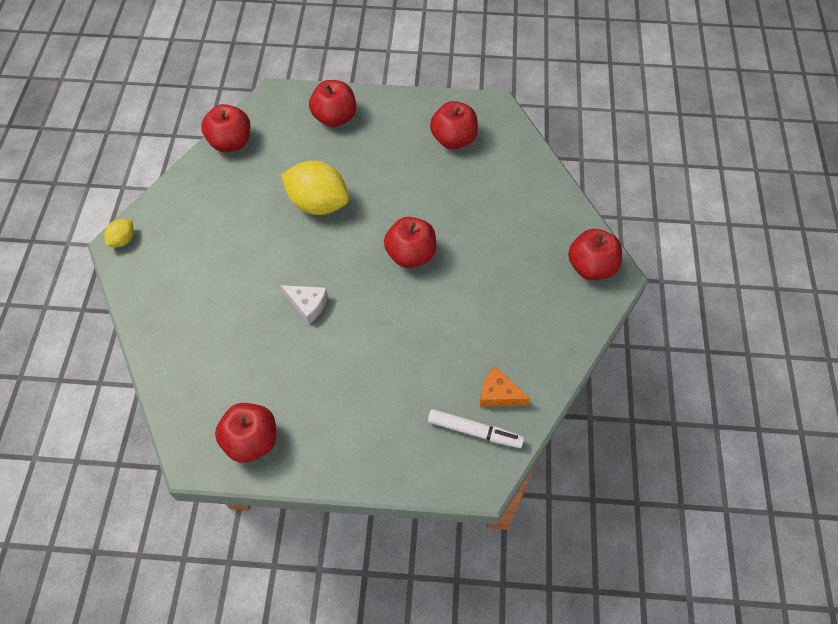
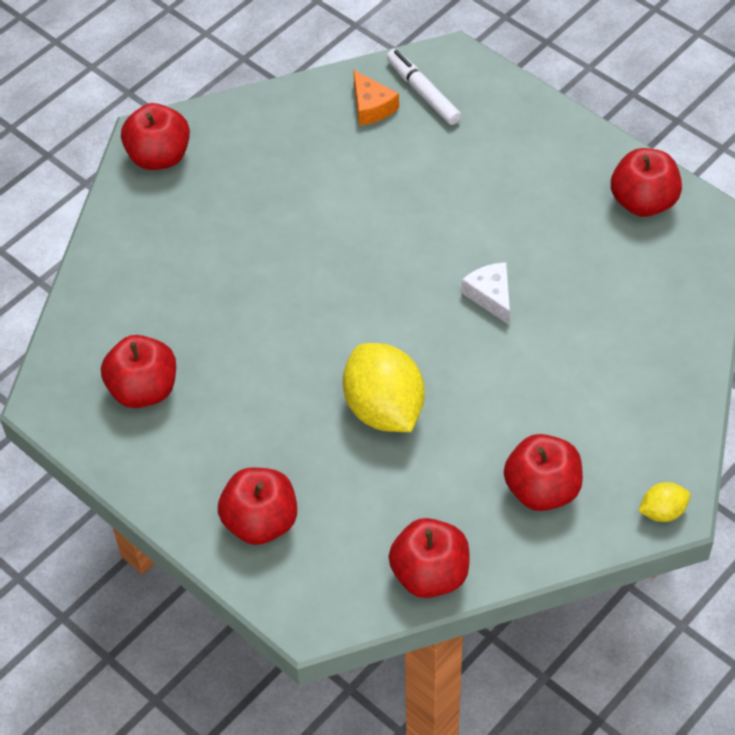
camera: 140 degrees left, 5 degrees down
(411, 255) = (331, 281): red apple -> red apple (542, 490)

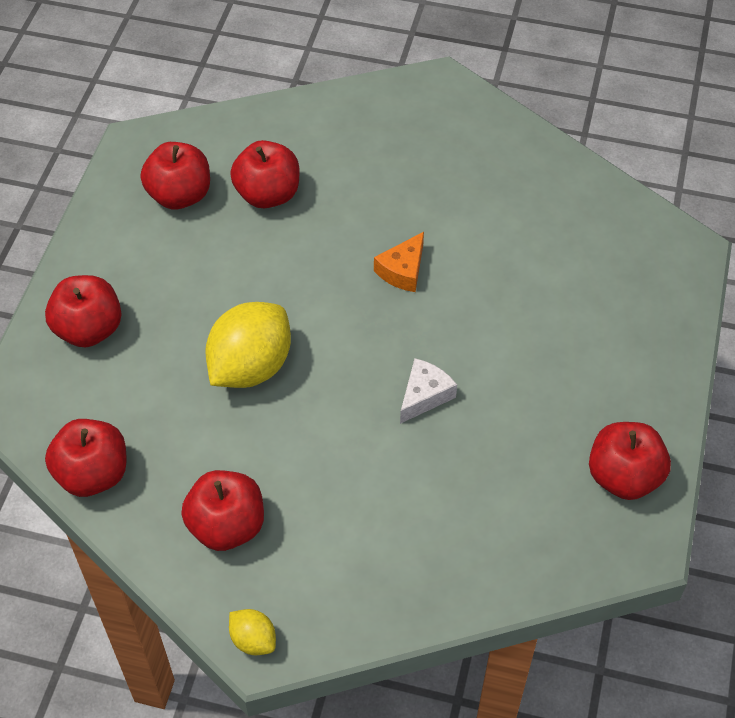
camera: 60 degrees right, 0 degrees up
(159, 157) = (423, 98): red apple -> red apple (268, 195)
(371, 107) = (584, 214): orange cheese -> orange cheese (403, 270)
(423, 92) = (630, 244): white marker -> none

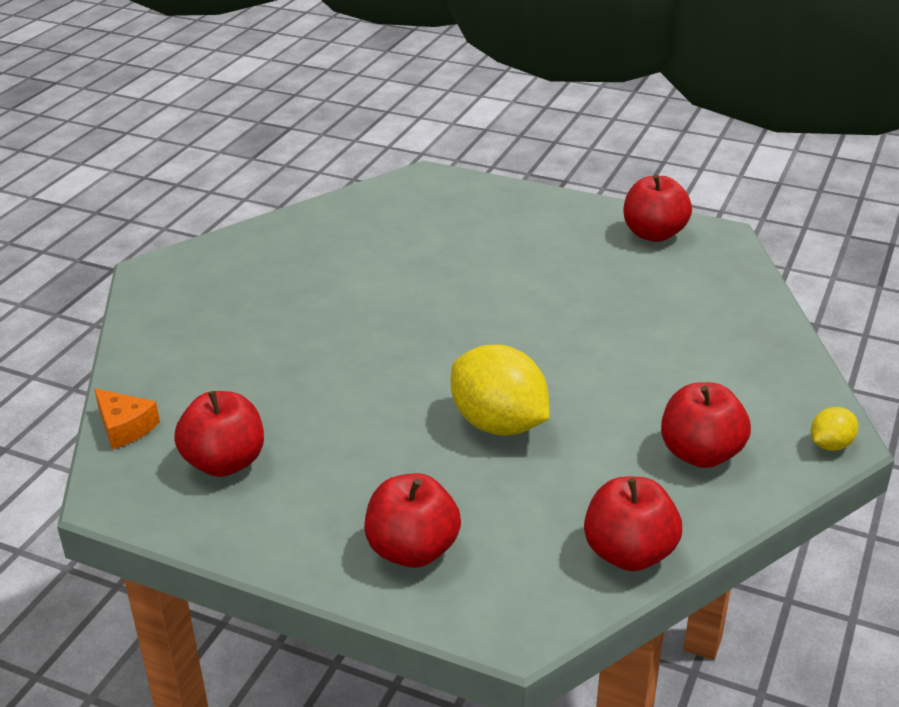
camera: 80 degrees left, 20 degrees down
(268, 195) = (256, 395): red apple -> none
(403, 270) = (399, 317): orange cheese -> orange cheese (125, 427)
(424, 395) = (555, 320): white cheese -> none

